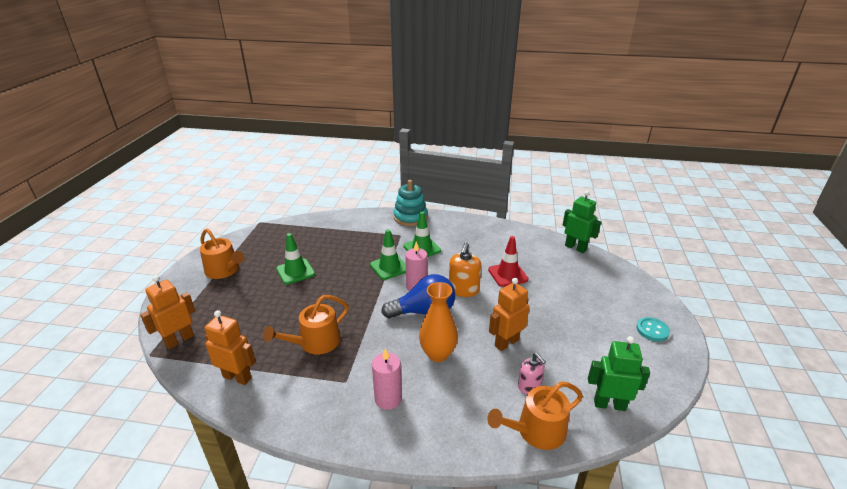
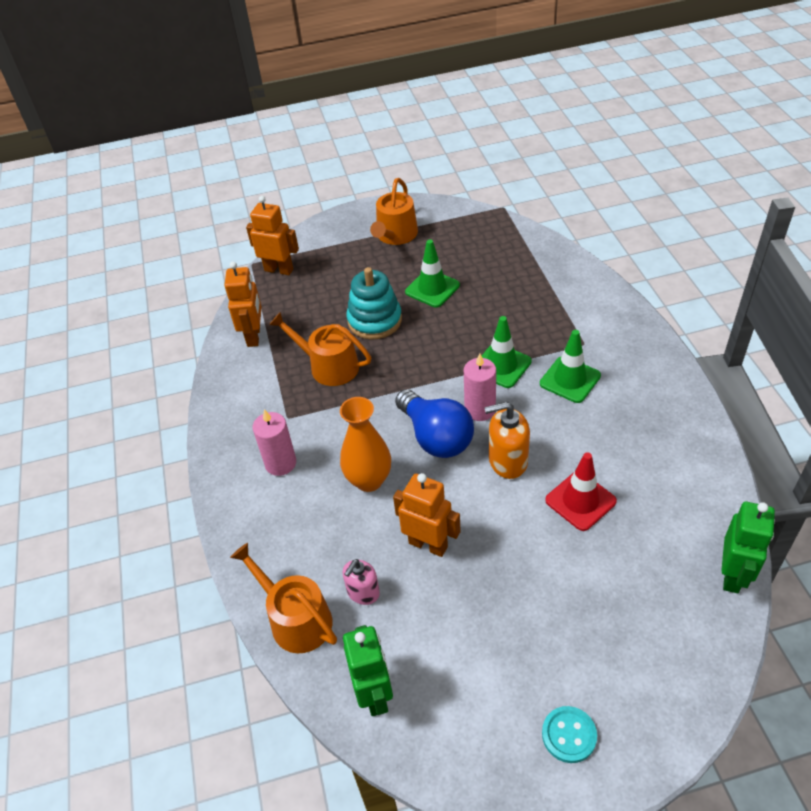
camera: 70 degrees right, 15 degrees up
(410, 217) = (639, 334): turquoise stacking toy -> turquoise stacking toy (374, 320)

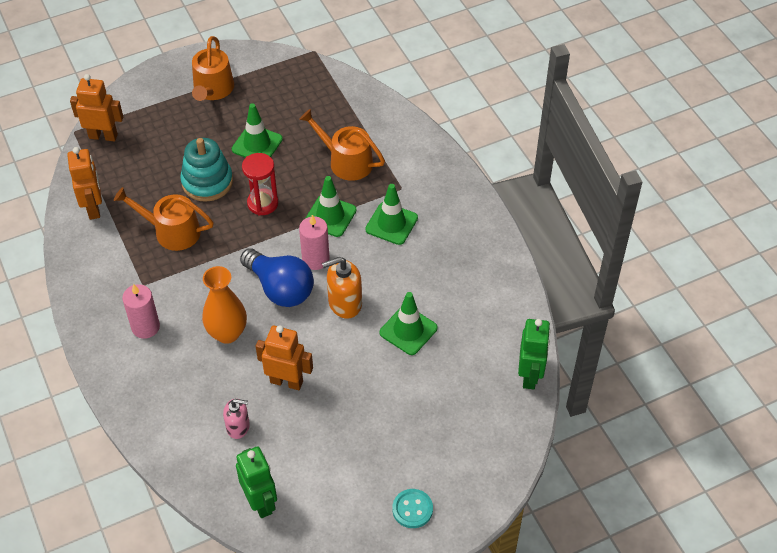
camera: 15 degrees left, 5 degrees up
(295, 618) = (185, 455): orange watering can -> orange watering can (346, 161)
(363, 592) = (238, 427): pink soap dispenser -> pink soap dispenser turned 105 degrees counterclockwise
(429, 346) = (262, 203): none -> red hourglass
(580, 501) = (408, 330): red traffic cone -> green traffic cone

